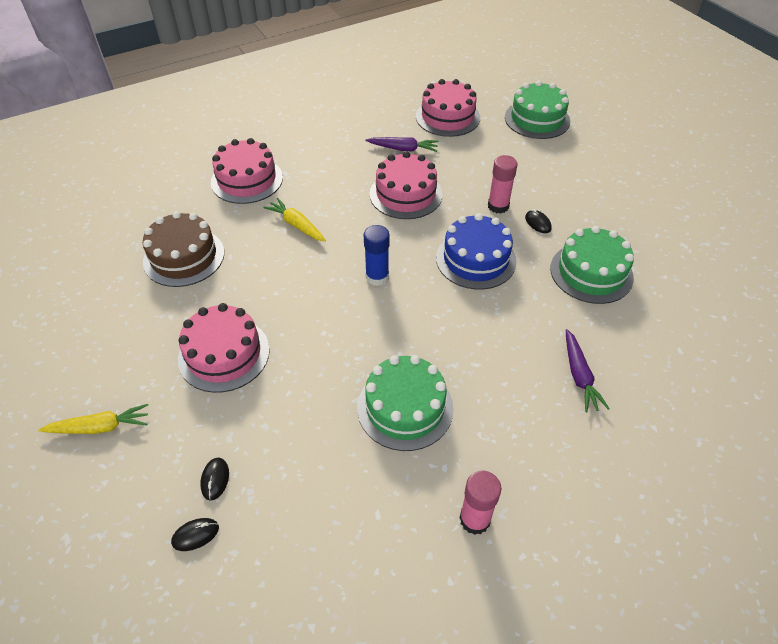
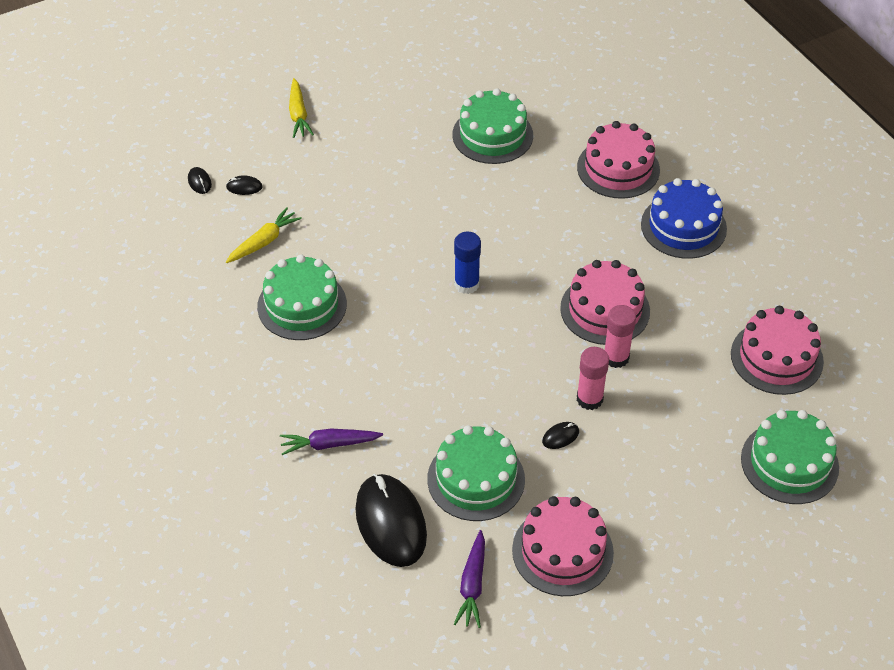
camera: 90 degrees right, 0 degrees up
(184, 257) = (492, 135): brown cake -> green cake
(224, 354) = (369, 178): pink cake -> pink cake (562, 551)
(296, 225) = (544, 215): yellow carrot -> yellow carrot (264, 241)
(403, 149) = (695, 308): purple carrot -> purple carrot (472, 585)
(474, 519) = (189, 349): pink glue stick -> pink glue stick (616, 357)
(475, 259) = (495, 370): blue cake -> blue cake (683, 226)
(651, 327) = (391, 523): none -> black mouse

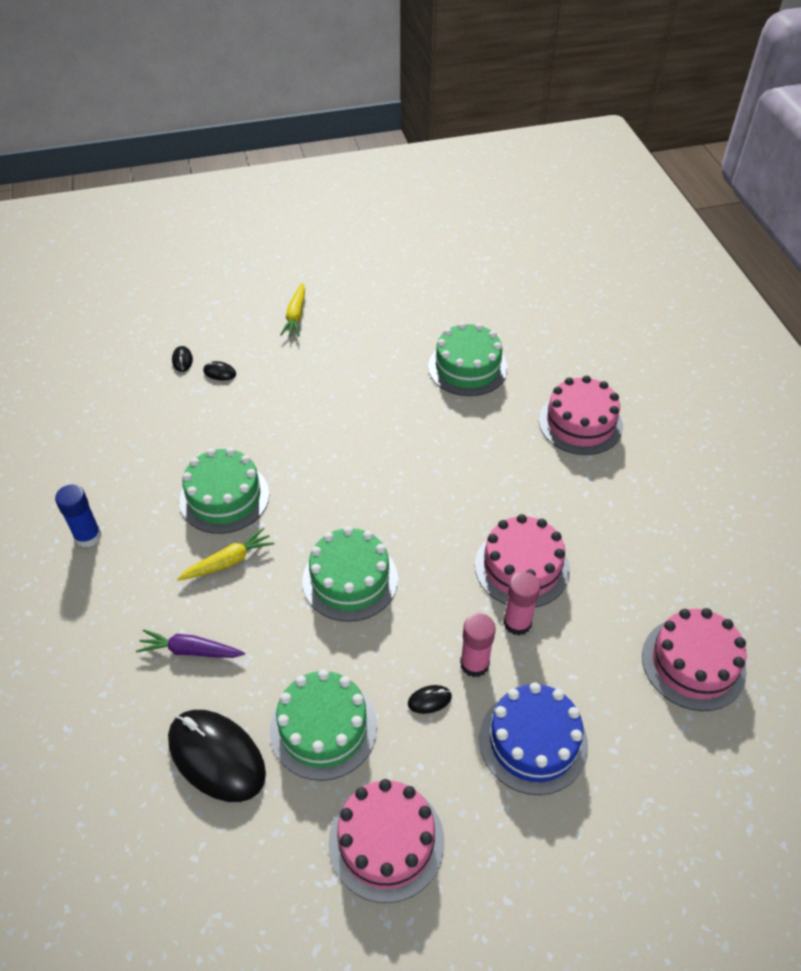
camera: 15 degrees right, 0 degrees up
(264, 241) = (215, 427): yellow carrot -> yellow carrot (228, 561)
(391, 523) = (217, 757): black mouse -> black mouse turned 45 degrees counterclockwise
(466, 284) = (390, 510): blue glue stick -> blue glue stick (88, 536)
(472, 585) = (274, 857): purple carrot -> none
(683, 226) = (630, 495): blue cake -> blue cake (533, 741)
(789, 463) = (676, 796): green cake -> green cake (350, 580)

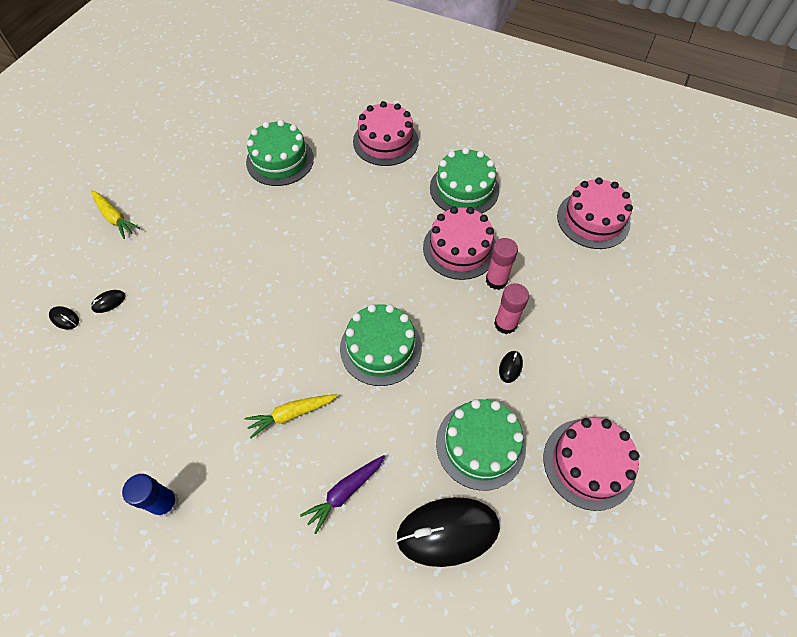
camera: 50 degrees left, 10 degrees up
(224, 497) = (231, 378): green cake -> green cake (464, 189)
(228, 561) = (291, 414): yellow carrot -> yellow carrot turned 120 degrees counterclockwise
(533, 741) = (581, 333): blue cake -> none

